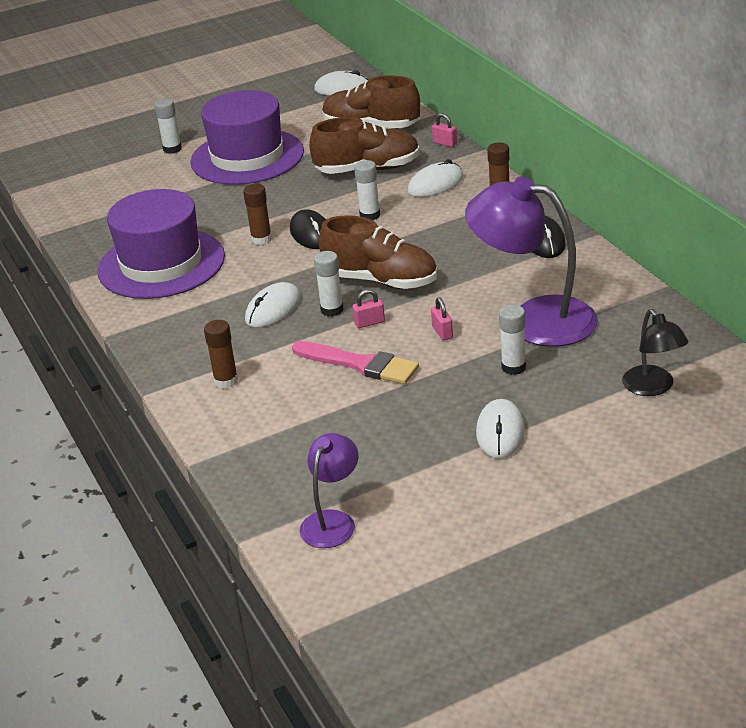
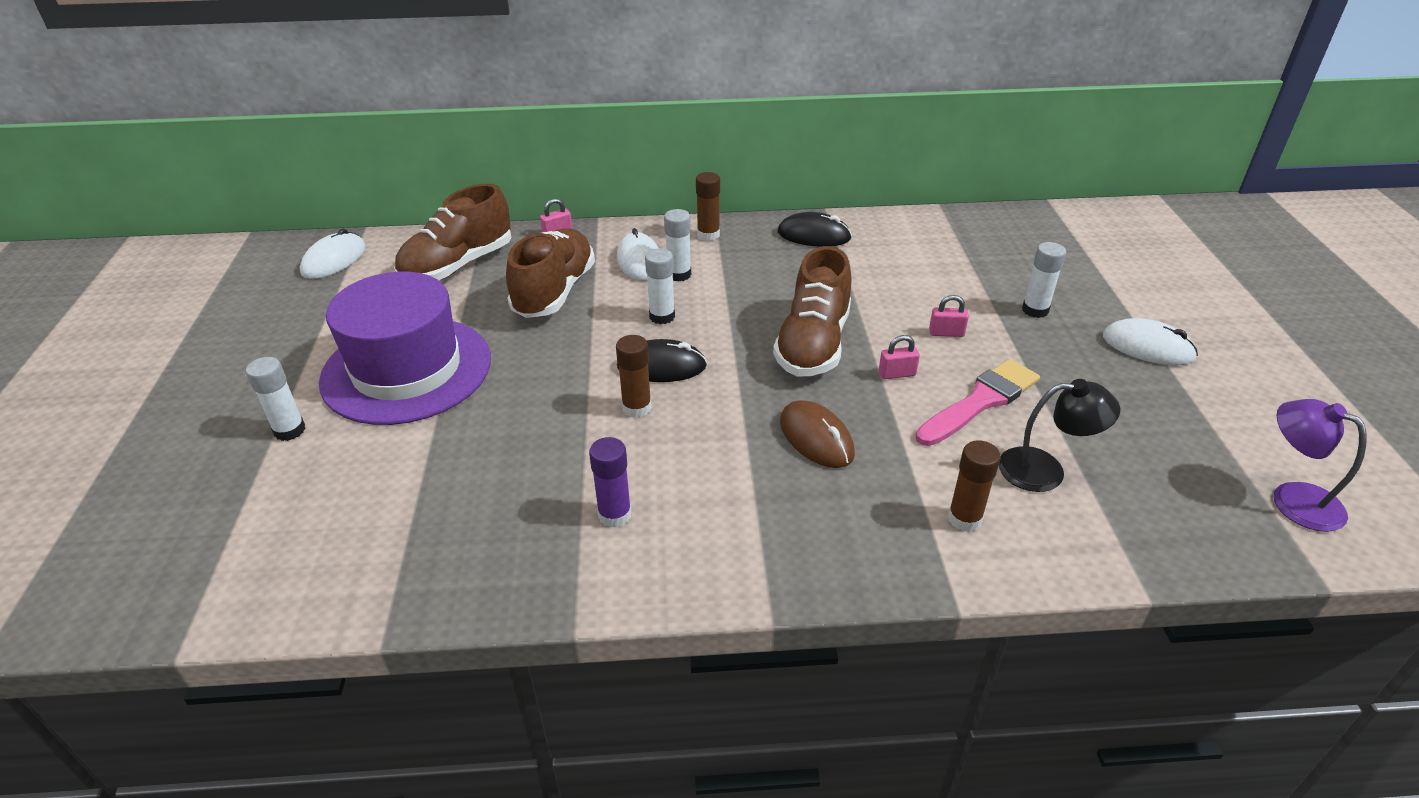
camera: 70 degrees left, 5 degrees up
(161, 264) = (614, 515): purple hat -> purple glue stick
(273, 309) = (816, 438): white mouse -> brown mouse
(332, 310) = (851, 393): white glue stick -> white glue stick (679, 274)
(369, 323) = (897, 374): pink padlock -> pink padlock turned 75 degrees clockwise
(381, 281) = (813, 344): brown shoe -> brown shoe turned 150 degrees clockwise
(534, 319) = (954, 277): purple lamp -> none
(653, 387) = (1101, 253): black lamp -> black lamp (1045, 470)

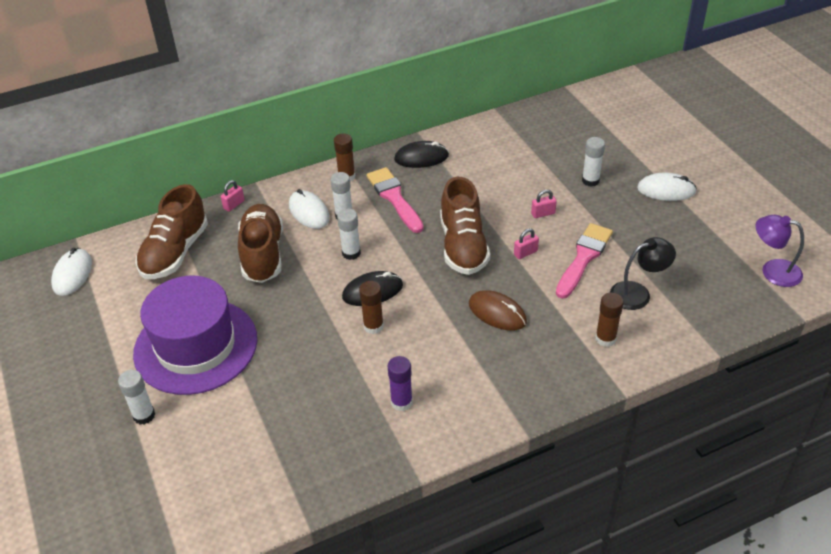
camera: 20 degrees left, 5 degrees up
(754, 270) = (394, 198): none -> pink brush

